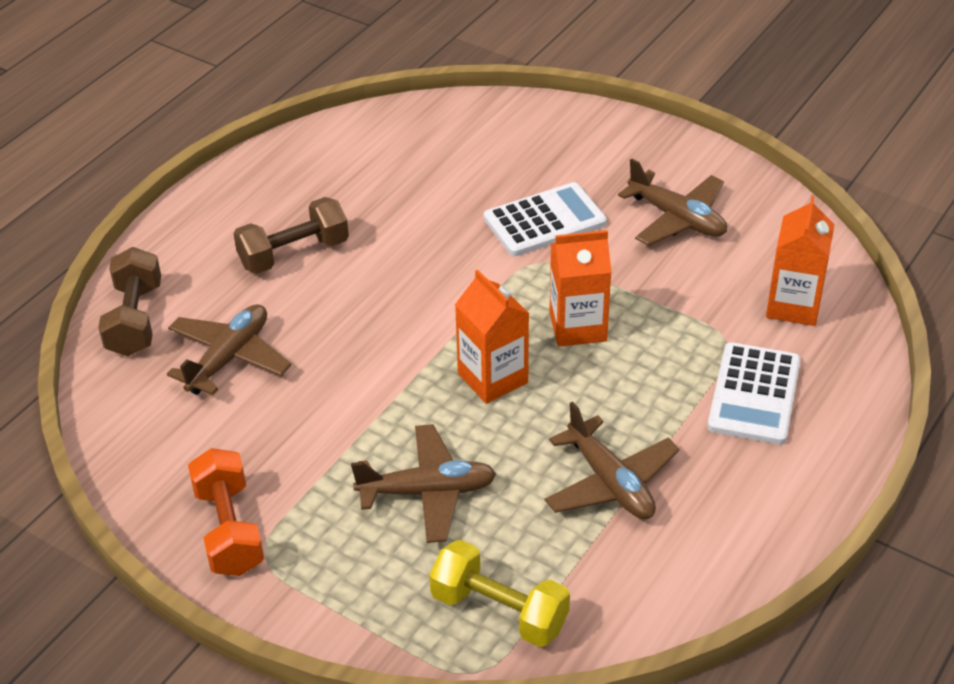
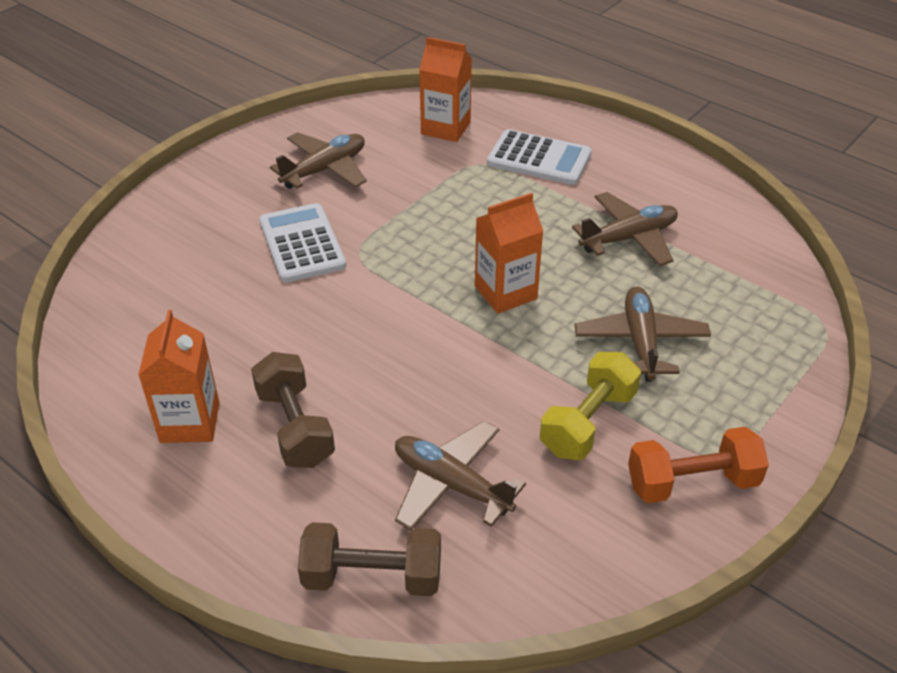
camera: 85 degrees left, 0 degrees up
(499, 611) = (764, 308): yellow dumbbell -> yellow dumbbell (588, 423)
(578, 327) = (449, 237): orange carton -> orange carton (190, 422)

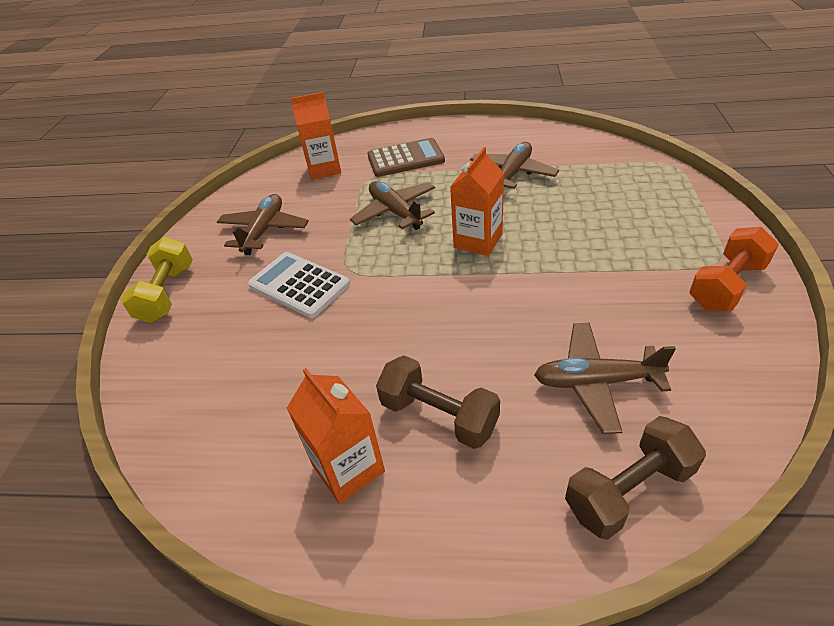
camera: 30 degrees left, 0 degrees up
(539, 159) = (405, 159): white calculator -> brown calculator
(588, 423) = (625, 288): yellow dumbbell -> yellow dumbbell (167, 294)
(640, 341) = (592, 224): brown plane -> brown plane (395, 212)

